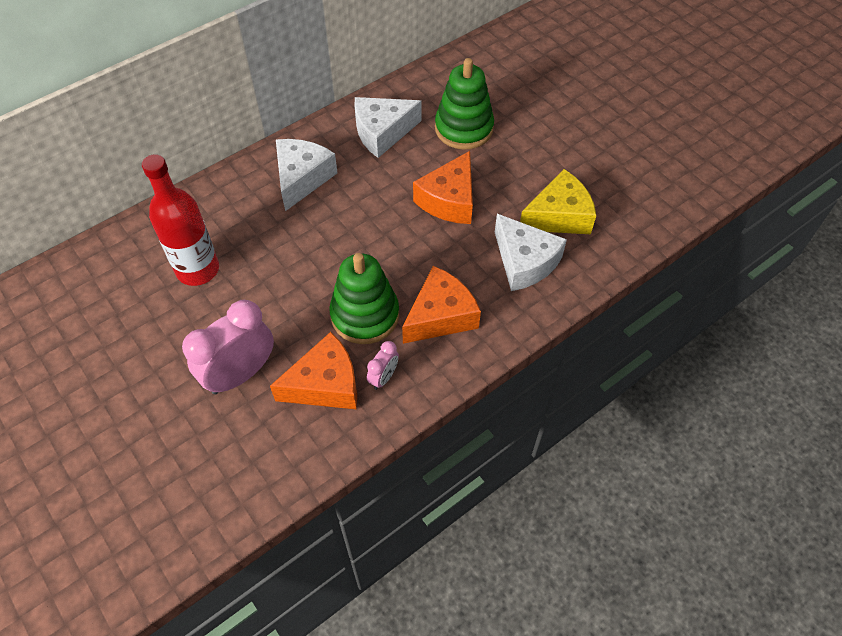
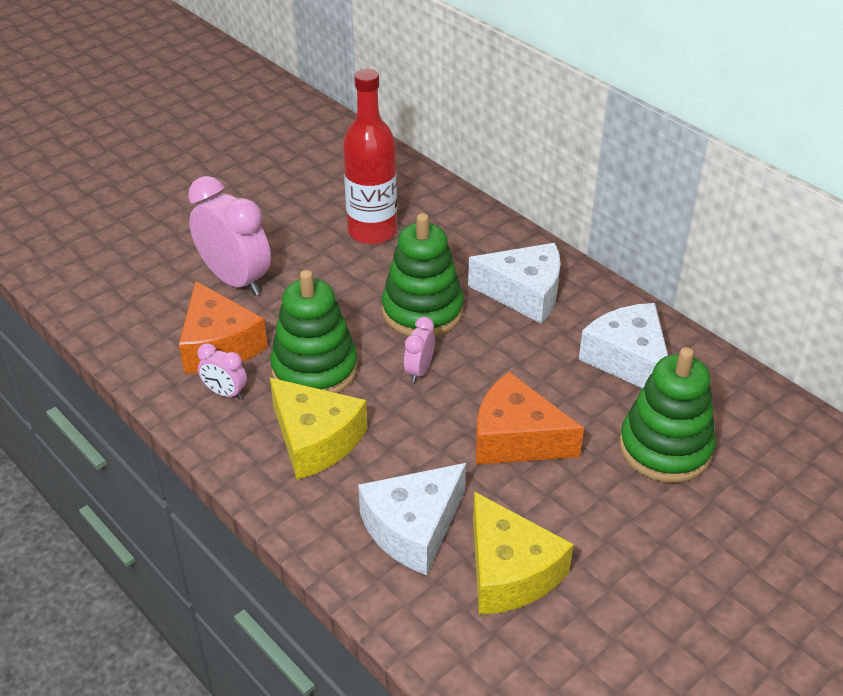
camera: 85 degrees right, 15 degrees down
(309, 242) = (422, 311): none -> green stacking toy
(376, 248) = (419, 371): none -> pink clock
(440, 316) = (315, 440): orange cheese -> yellow cheese

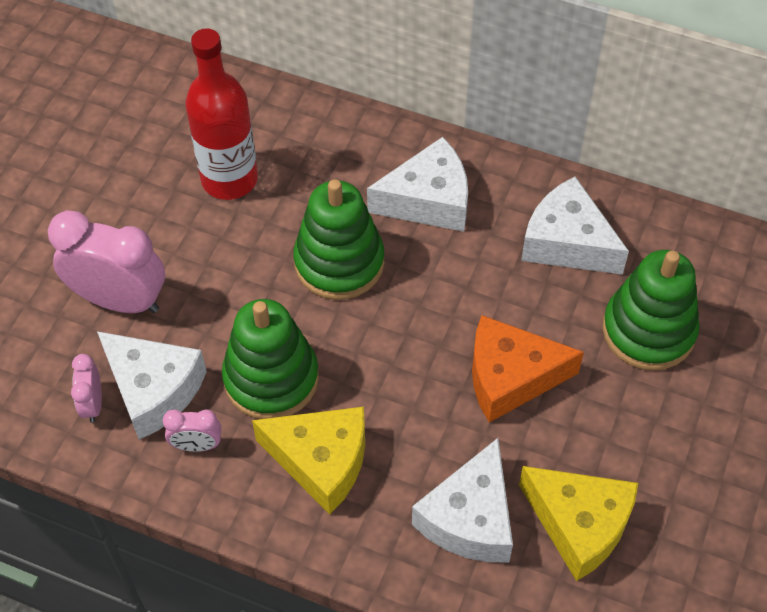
camera: 25 degrees left, 15 degrees up
(219, 345) = (153, 390): orange cheese -> white cheese
(419, 371) = (376, 337): pink clock -> pink clock (93, 404)

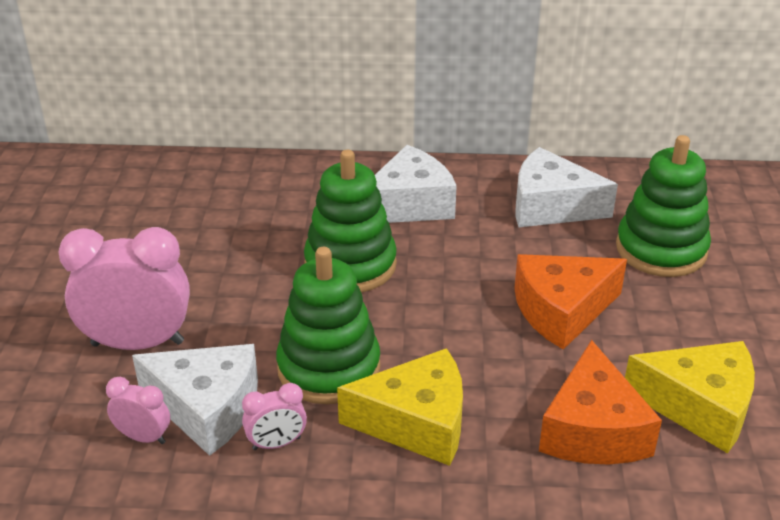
camera: 20 degrees left, 20 degrees down
(93, 404) = (143, 437): pink clock -> pink clock turned 135 degrees clockwise
(229, 179) = (211, 228): red bottle -> none
(470, 518) = (593, 430): white cheese -> orange cheese

